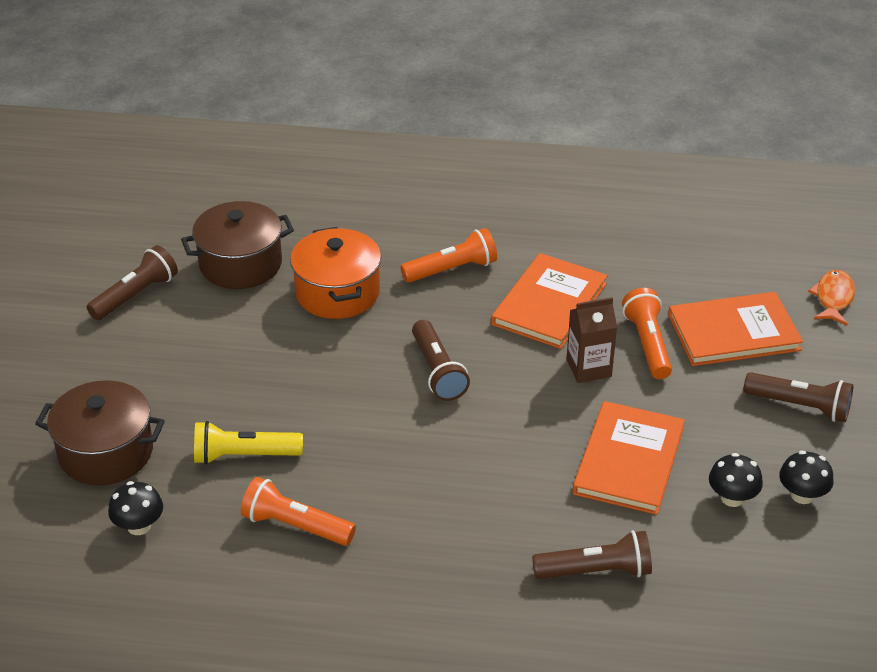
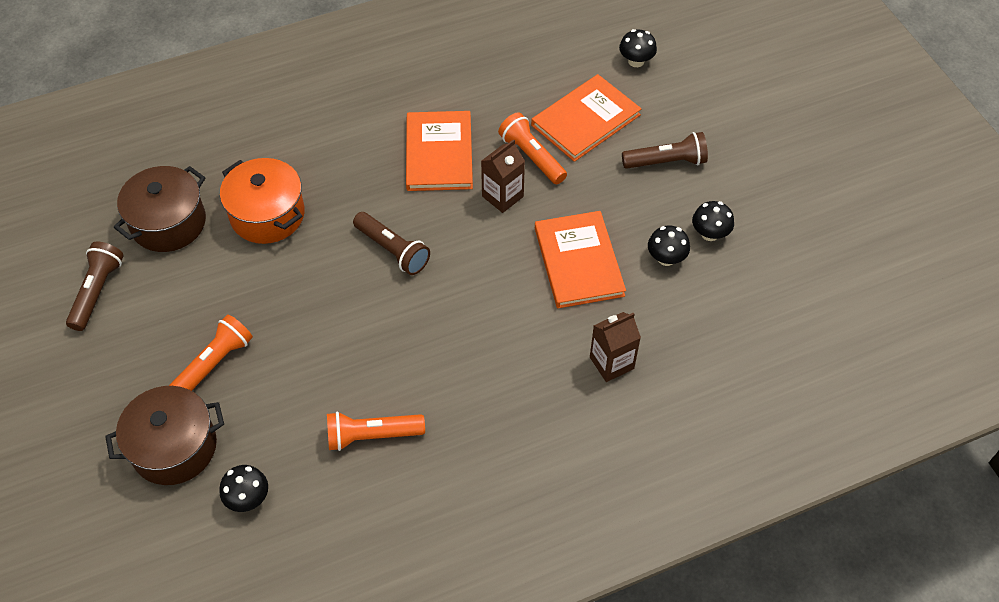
camera: 30 degrees left, 15 degrees up
(244, 455) = (290, 395): yellow flashlight -> none
(452, 270) = (345, 154): orange flashlight -> orange flashlight (214, 363)
(596, 571) = (611, 363): brown flashlight -> brown carton
(833, 298) = (636, 61): orange fish -> black mushroom

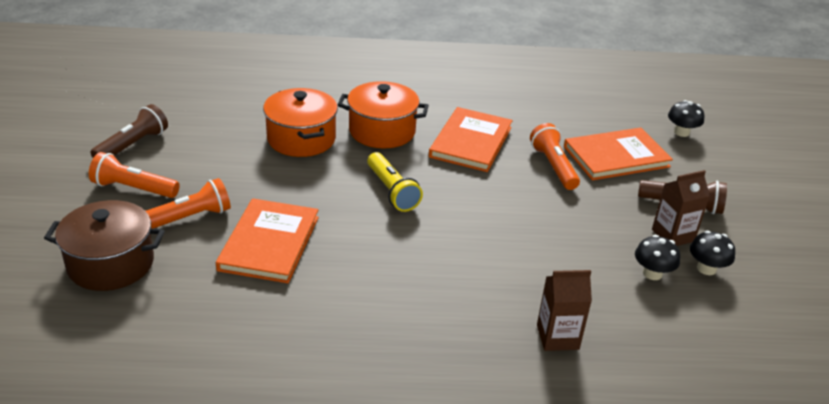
camera: 20 degrees right, 20 degrees down
(168, 223) = (219, 121): brown pot -> none
(248, 498) = (144, 323): black mushroom -> none
(344, 172) = (382, 131): none -> orange pot
(372, 435) = (288, 315): orange flashlight -> orange flashlight (134, 189)
(392, 250) = (392, 191): brown flashlight -> yellow flashlight
(502, 196) = (512, 184): brown carton -> brown carton (673, 235)
(579, 261) = (562, 250): orange book -> orange book (269, 243)

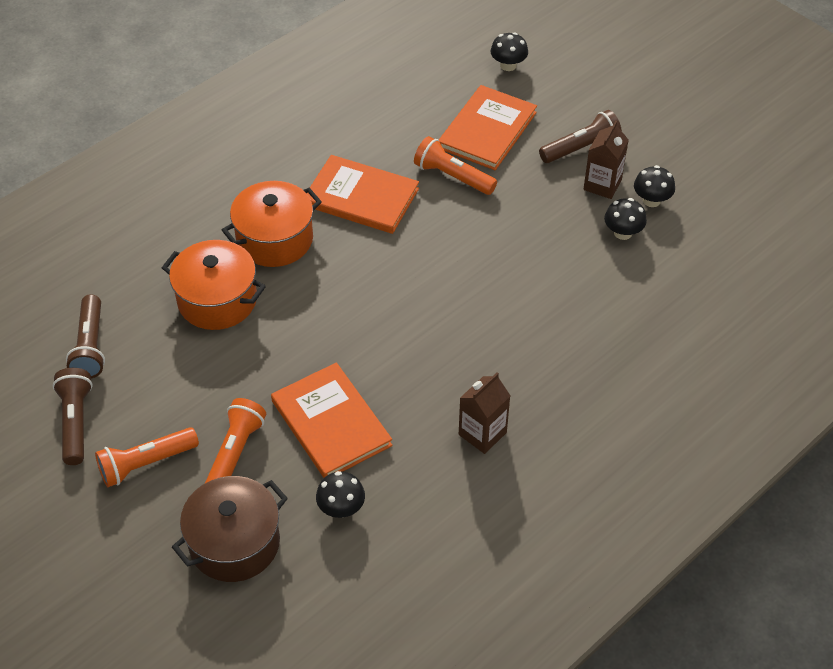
camera: 40 degrees left, 15 degrees up
(198, 117) = (90, 346): none -> brown flashlight
(201, 294) = (341, 508): none -> black mushroom
(392, 191) = (360, 298): yellow flashlight -> none
(471, 142) = (361, 197): orange book -> orange book turned 45 degrees counterclockwise
(557, 337) = (619, 338): brown carton -> brown carton (482, 433)

